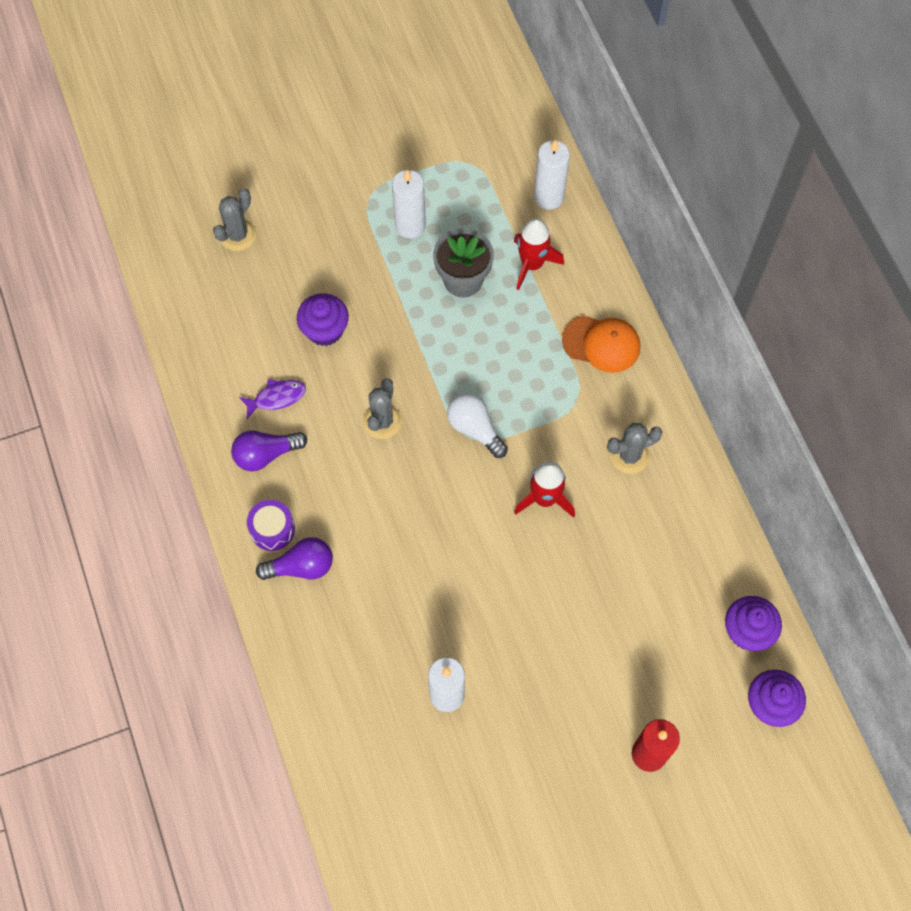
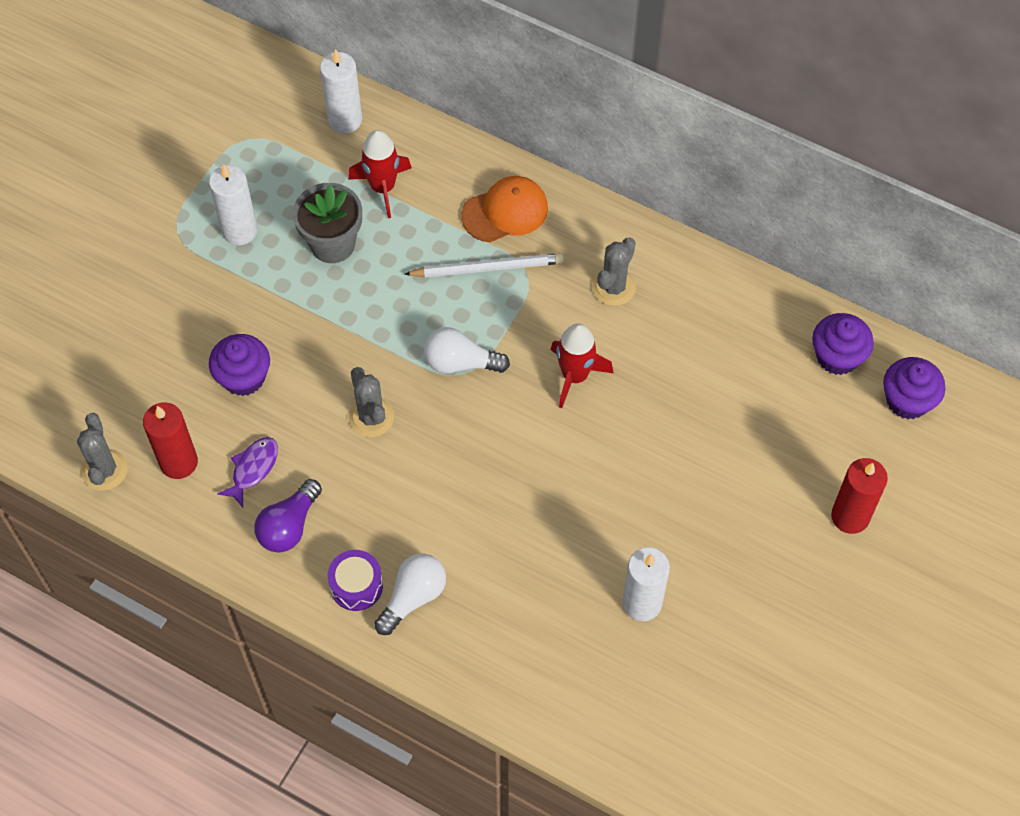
camera: 40 degrees left, 5 degrees down
(235, 357) = (179, 462): none -> red candle
(237, 235) = (79, 353): grey cactus -> grey cactus (104, 470)
(301, 566) = (413, 597): purple light bulb -> white light bulb
(552, 375) = (487, 268): none -> white pencil

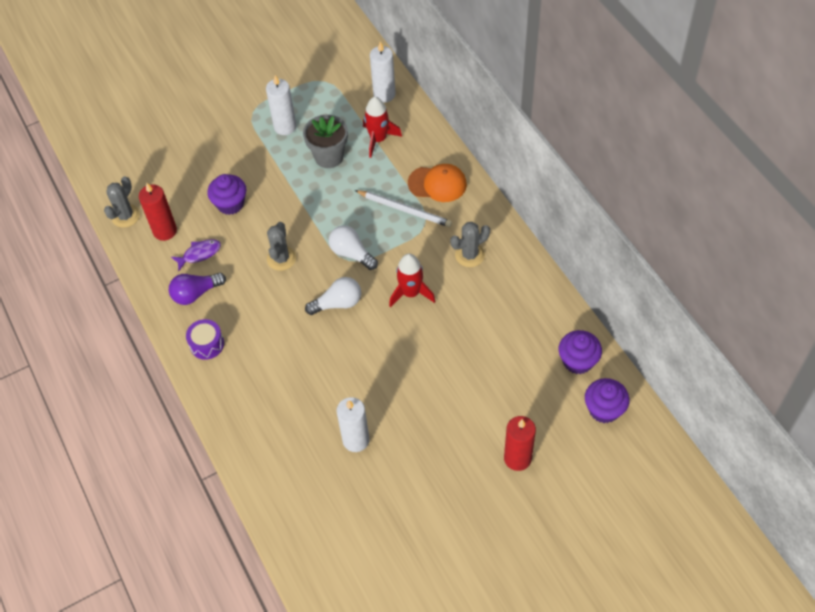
camera: 35 degrees right, 5 degrees down
(413, 597) = (232, 367): white light bulb -> white light bulb (338, 303)

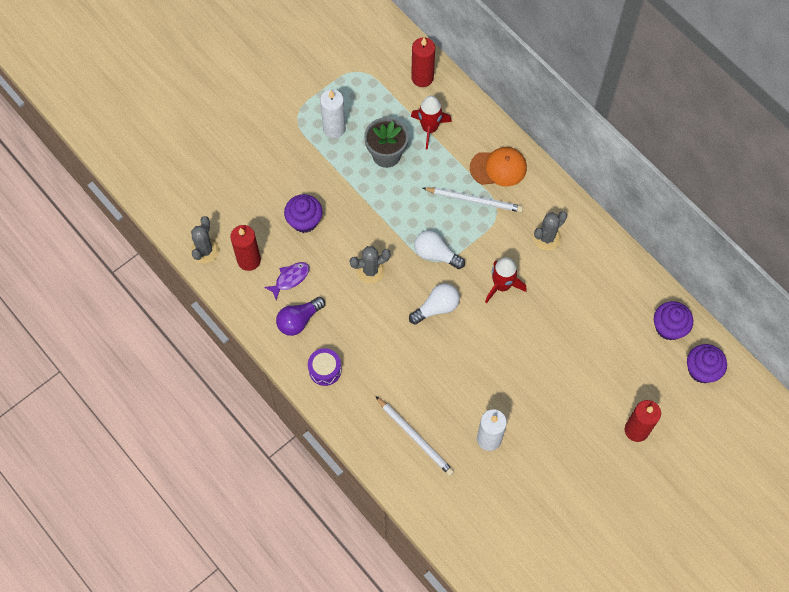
camera: 15 degrees left, 10 degrees up
(279, 424) = (415, 437): none -> white pencil
(281, 258) = (370, 270): grey cactus -> grey cactus turned 75 degrees clockwise
(384, 94) = (422, 78): white candle -> red candle

